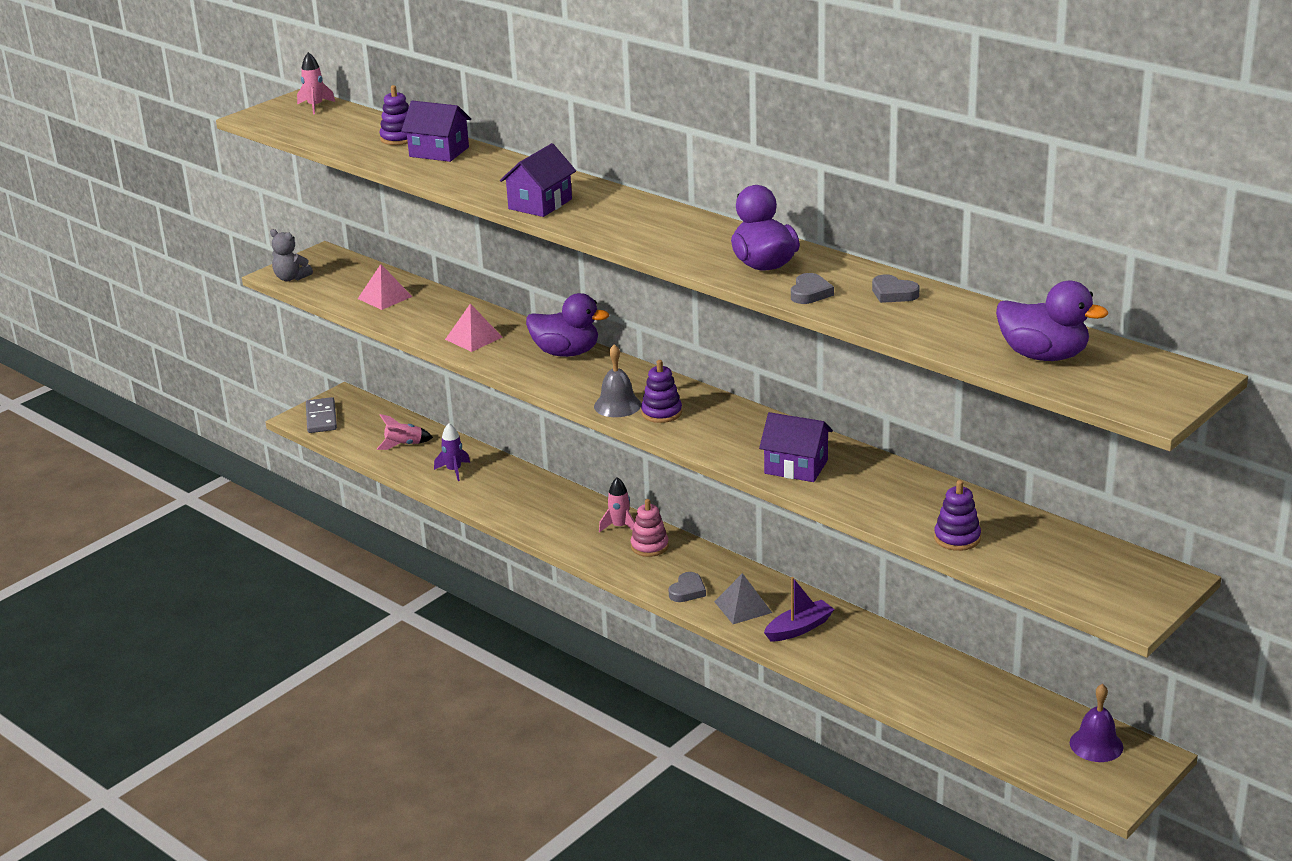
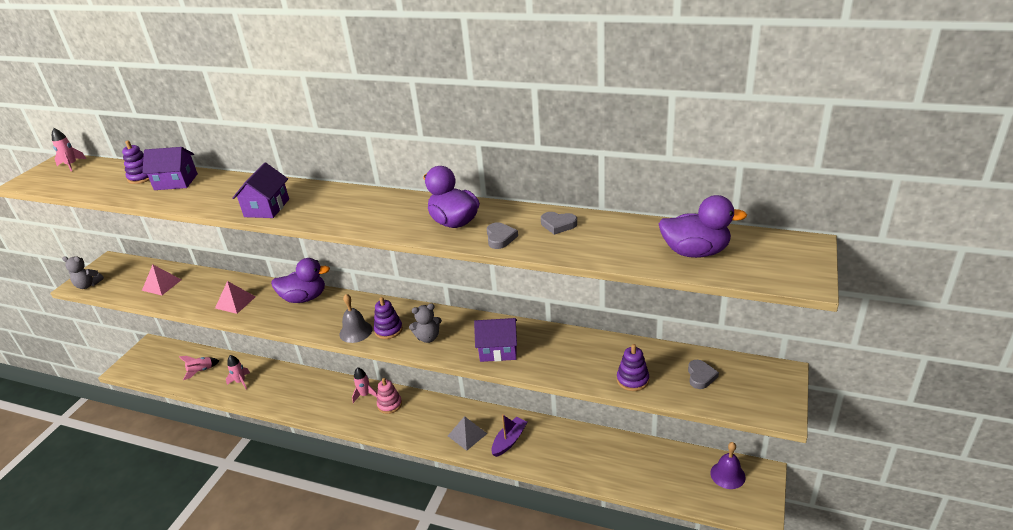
camera: 20 degrees left, 5 degrees up
(321, 418) = (138, 365): grey domino -> none
(454, 470) = (241, 382): purple rocket -> pink rocket
(687, 591) = (427, 432): grey heart -> grey heart (700, 376)
(710, 433) = (428, 337): none -> grey teddy bear

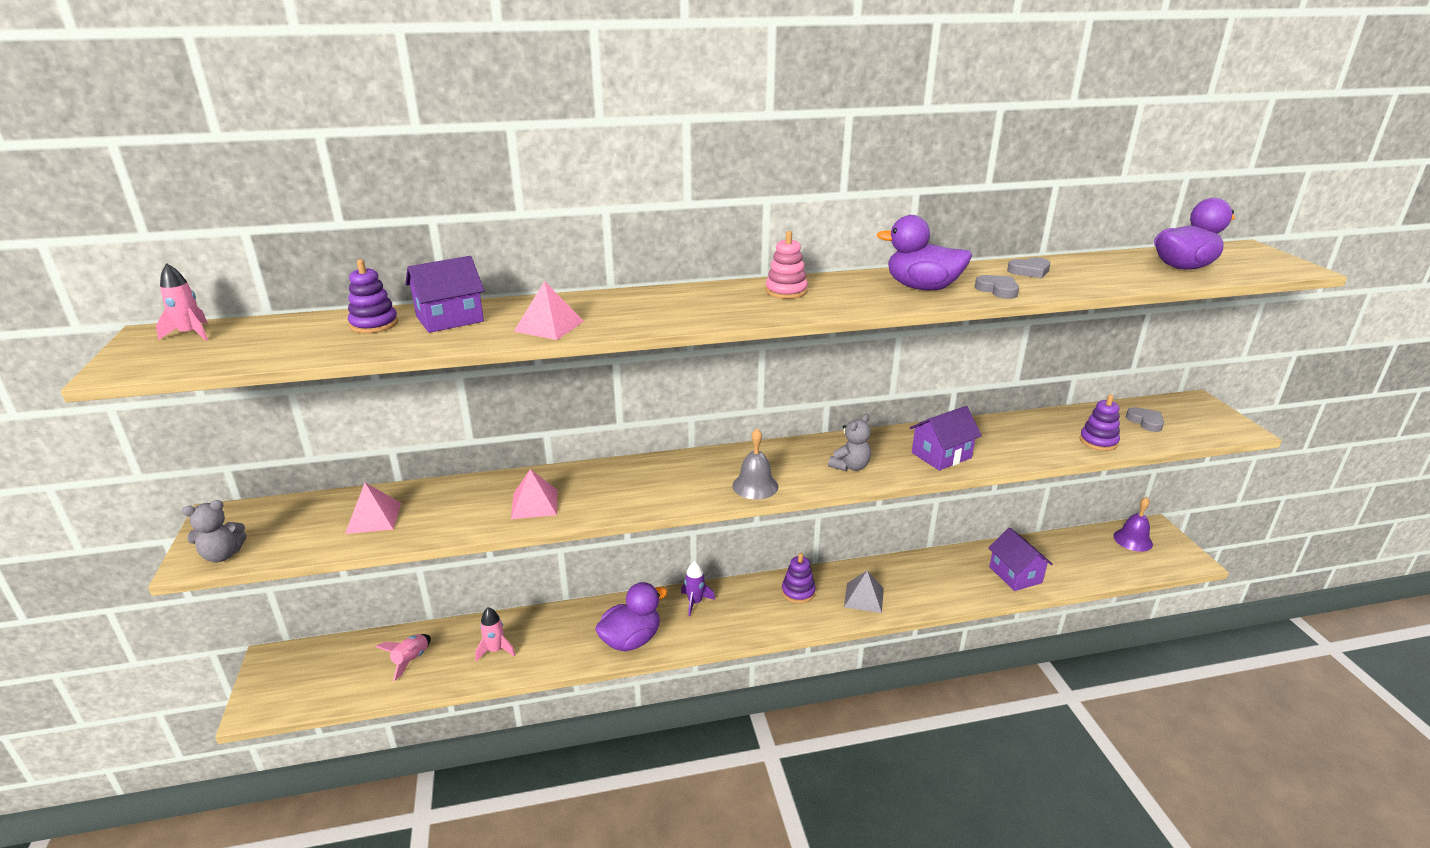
camera: 35 degrees left, 5 degrees down
(208, 200) = (549, 326): none -> pink pyramid
(267, 208) = (659, 318): purple house -> purple house (1015, 575)
(304, 298) = (633, 472): purple duck -> purple duck (631, 640)
(365, 395) = (695, 602): pink rocket -> purple rocket
(388, 330) = (793, 473): purple stacking toy -> purple stacking toy (798, 592)
(389, 404) = (738, 601): pink stacking toy -> pink stacking toy (786, 291)
(509, 441) = (914, 586): purple boat -> none

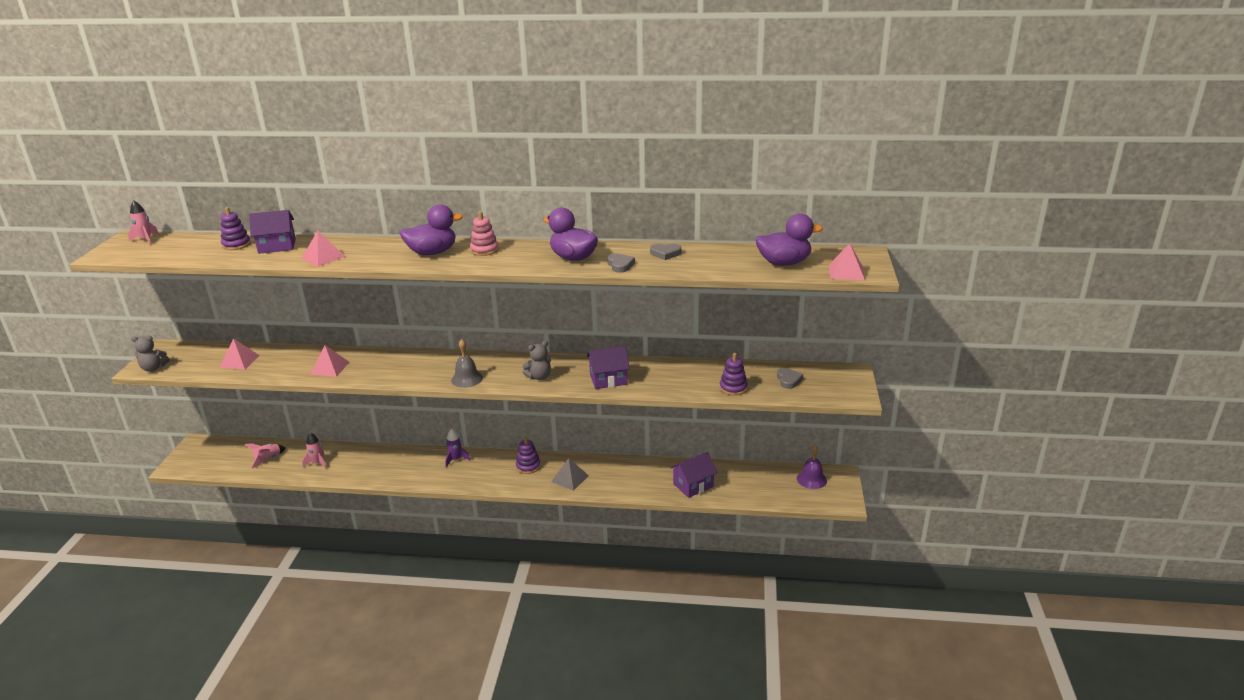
camera: 20 degrees right, 0 degrees up
(631, 640) = (400, 474): purple duck -> purple duck (432, 252)
(1015, 575) = (693, 485): purple house -> purple house turned 60 degrees clockwise
(1268, 269) = (846, 272): none -> pink pyramid

